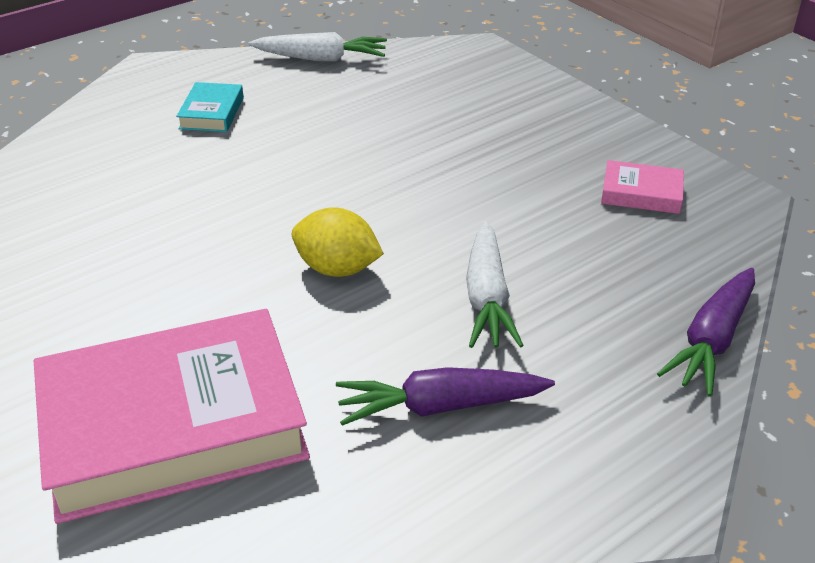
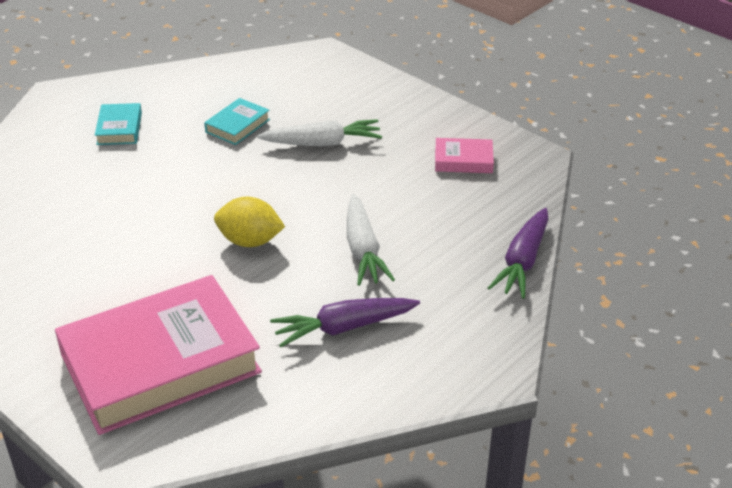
camera: 10 degrees left, 0 degrees up
(321, 59) = (196, 73): white carrot -> white carrot (322, 143)
(356, 123) = (237, 126): none -> turquoise book

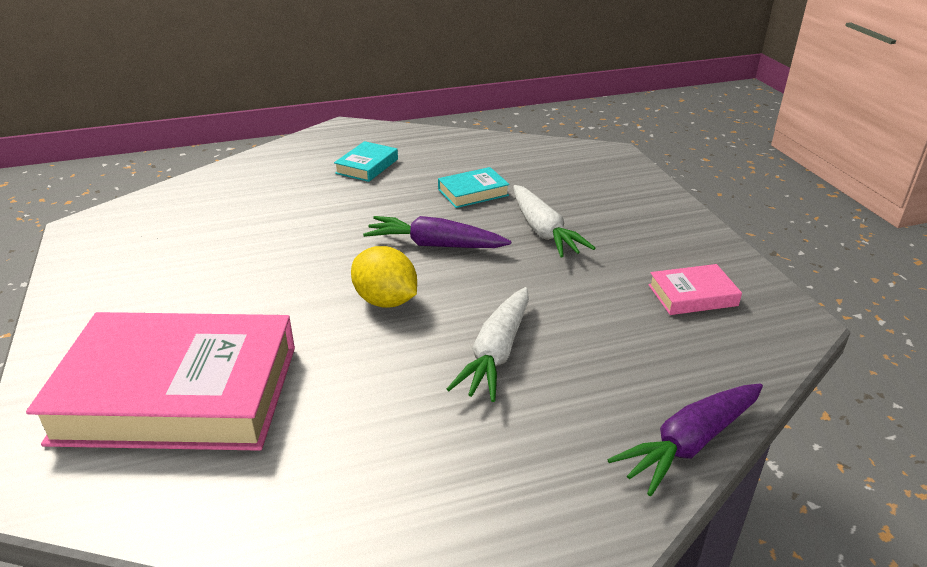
camera: 30 degrees right, 5 degrees down
(322, 143) = (543, 231): white carrot -> white carrot turned 45 degrees clockwise
(344, 328) = (397, 436): purple carrot -> purple carrot (435, 245)
(463, 160) = (692, 295): pink book -> pink book turned 45 degrees counterclockwise

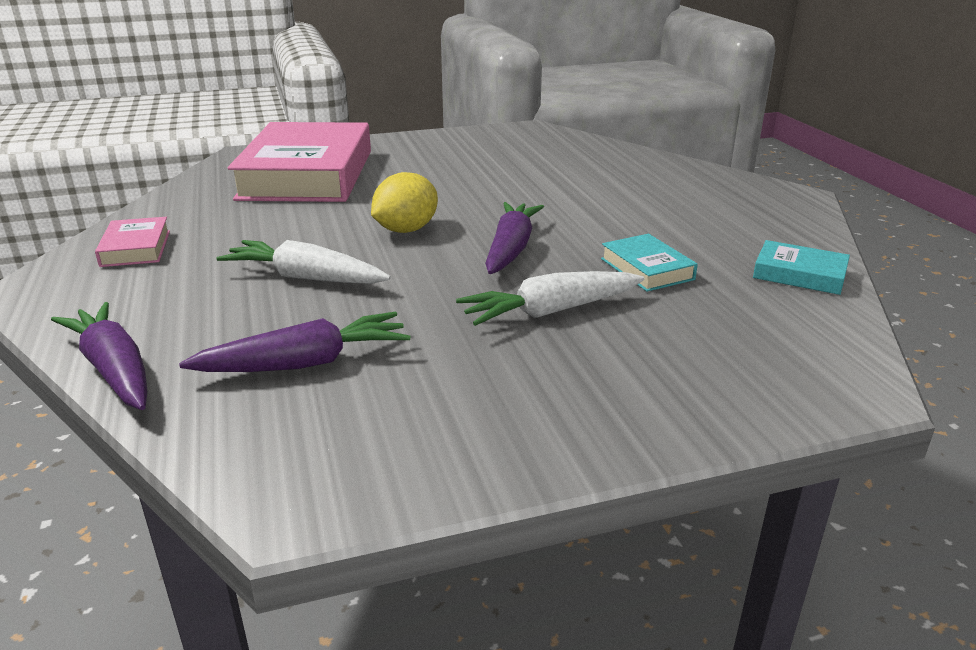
camera: 90 degrees right, 5 degrees down
(367, 166) = (692, 211): turquoise book -> turquoise book (799, 274)
(644, 334) = (305, 363): none -> purple carrot
(692, 295) = (379, 412): pink book -> pink book (136, 248)

